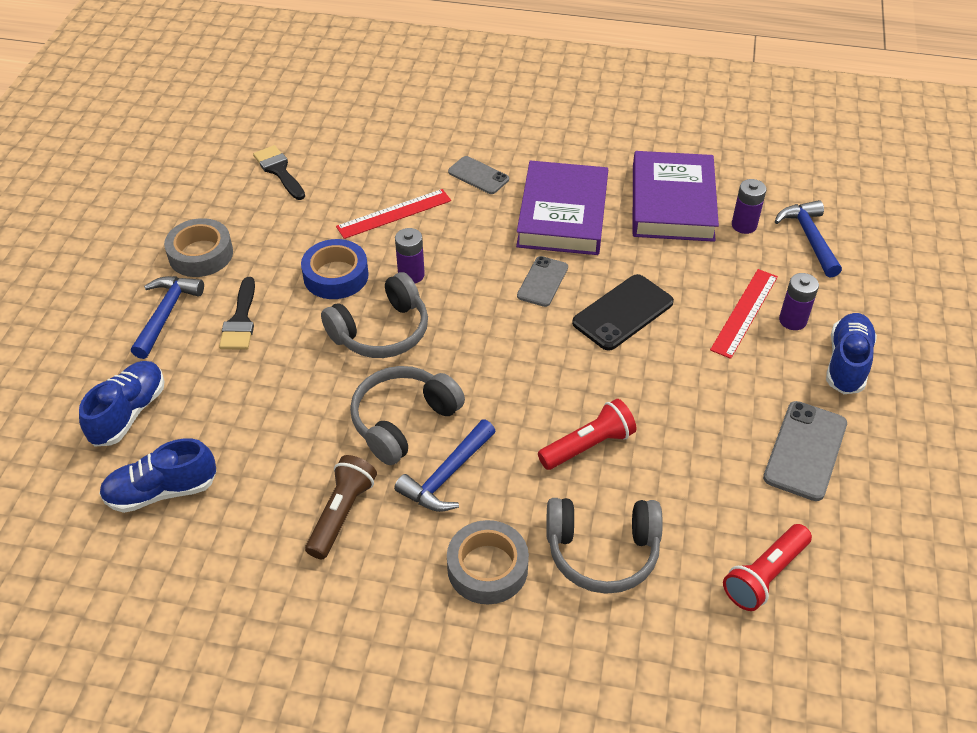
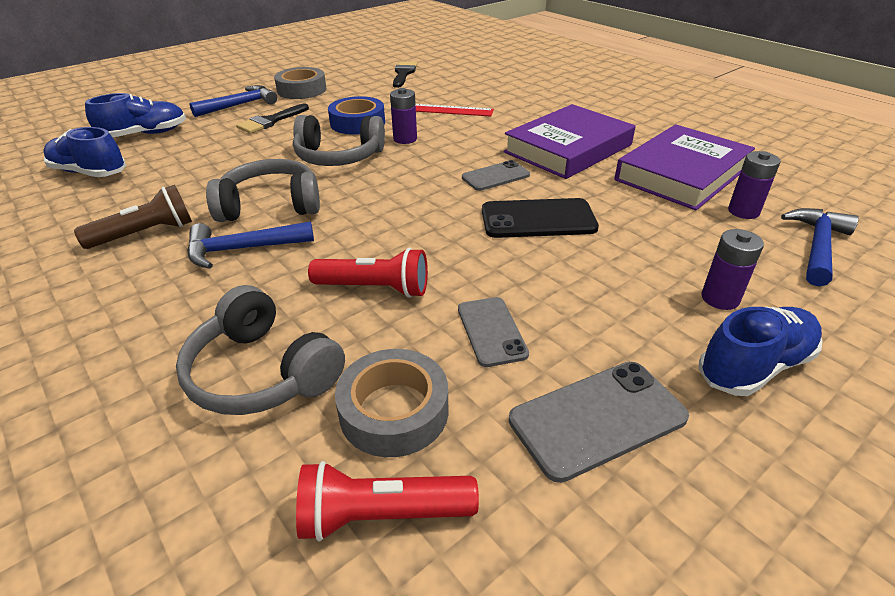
camera: 40 degrees right, 10 degrees down
(478, 175) = (530, 111): grey phone -> grey phone (491, 331)
(487, 568) = (164, 323): grey tape -> grey tape (394, 411)
(744, 312) = (666, 269): red ruler -> none

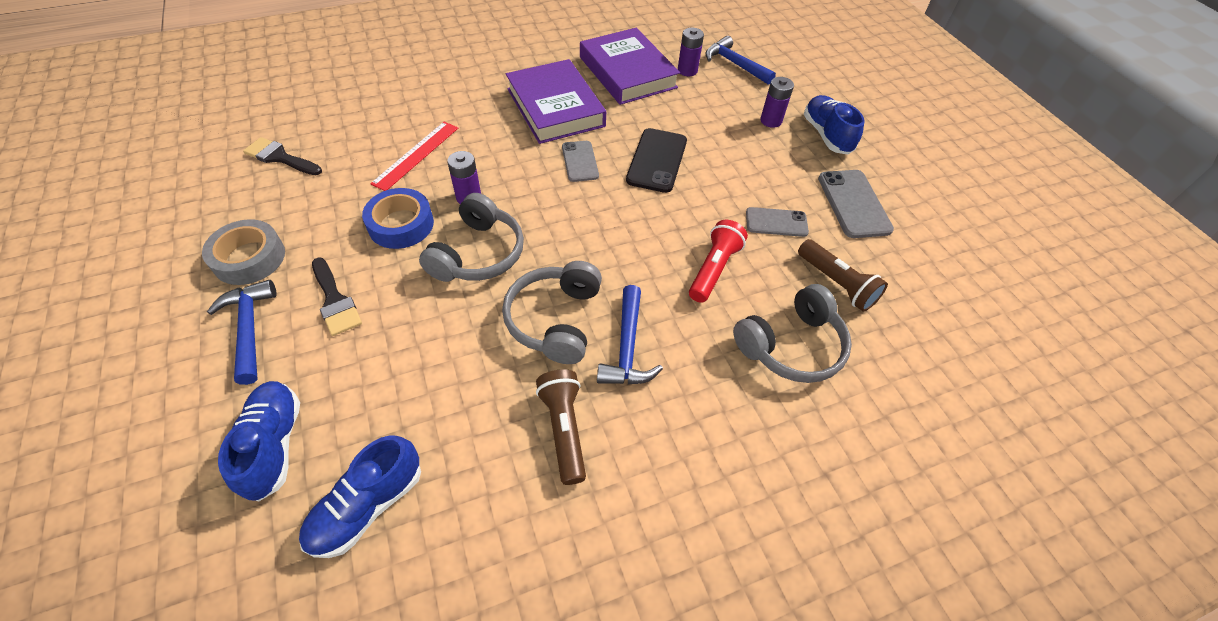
camera: 75 degrees left, 15 degrees up
(382, 514) = (906, 303): red flashlight -> none
(394, 411) = (836, 284): grey tape -> brown flashlight

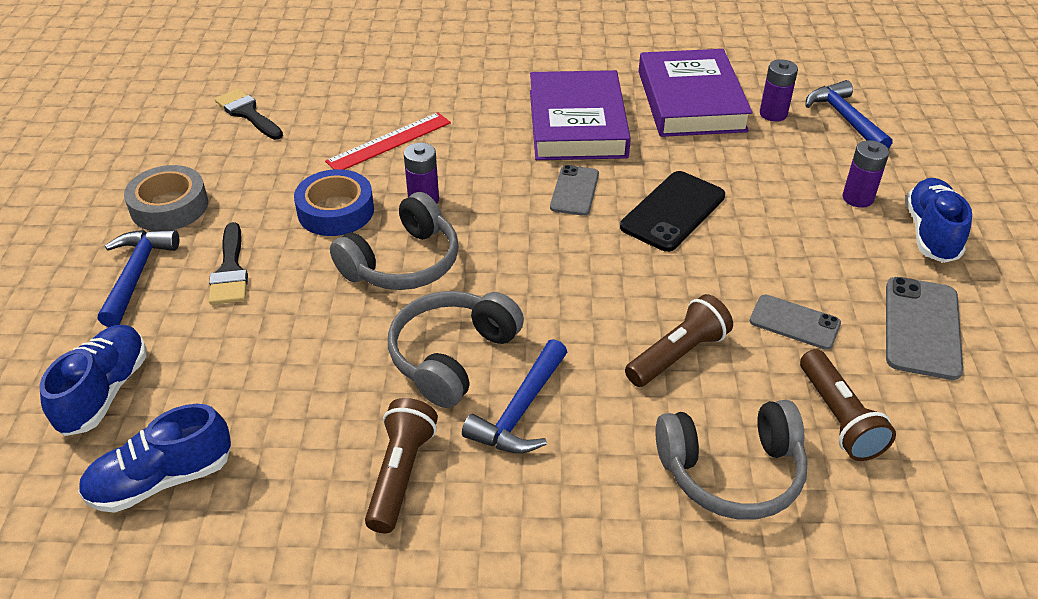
camera: 25 degrees right, 10 degrees down
(714, 269) = (678, 355): red flashlight -> brown flashlight

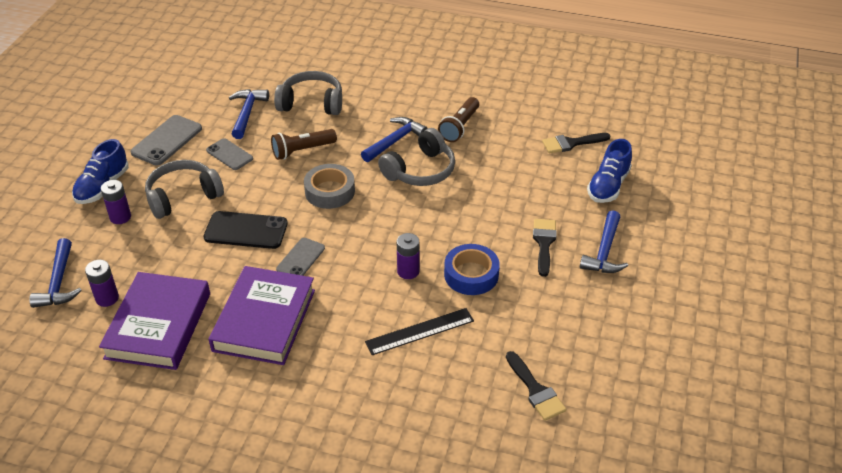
camera: 165 degrees left, 0 degrees up
(162, 480) = (571, 143): blue shoe -> black brush
(169, 206) = (591, 302): grey tape -> grey tape (330, 191)
(389, 142) = (420, 331): red ruler -> black ruler
(403, 263) = (434, 228): grey headphones -> grey headphones (183, 196)
(672, 211) = (246, 231): black phone -> black phone turned 45 degrees clockwise
(838, 418) = (247, 113): brown flashlight -> blue hammer

